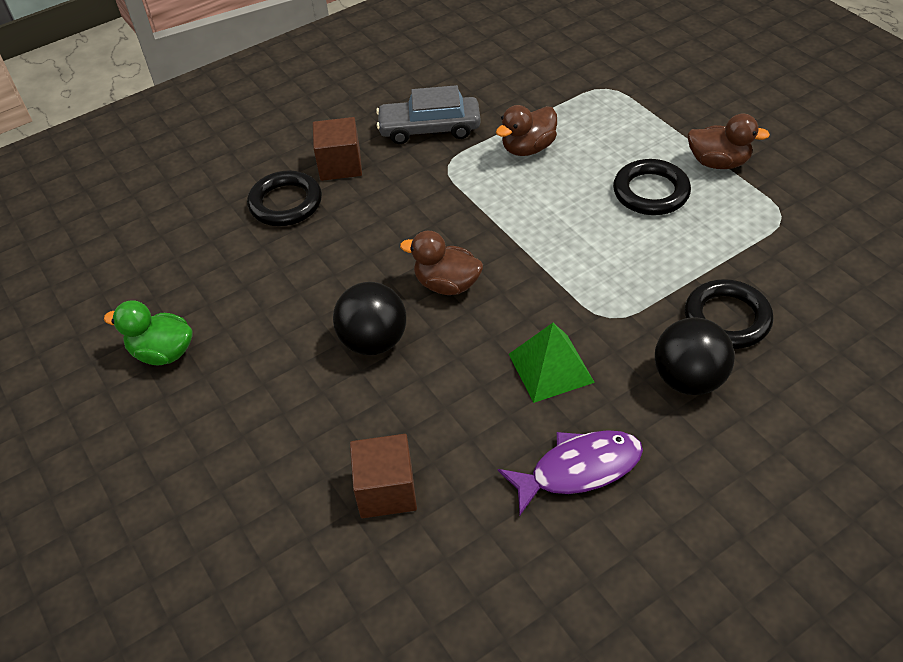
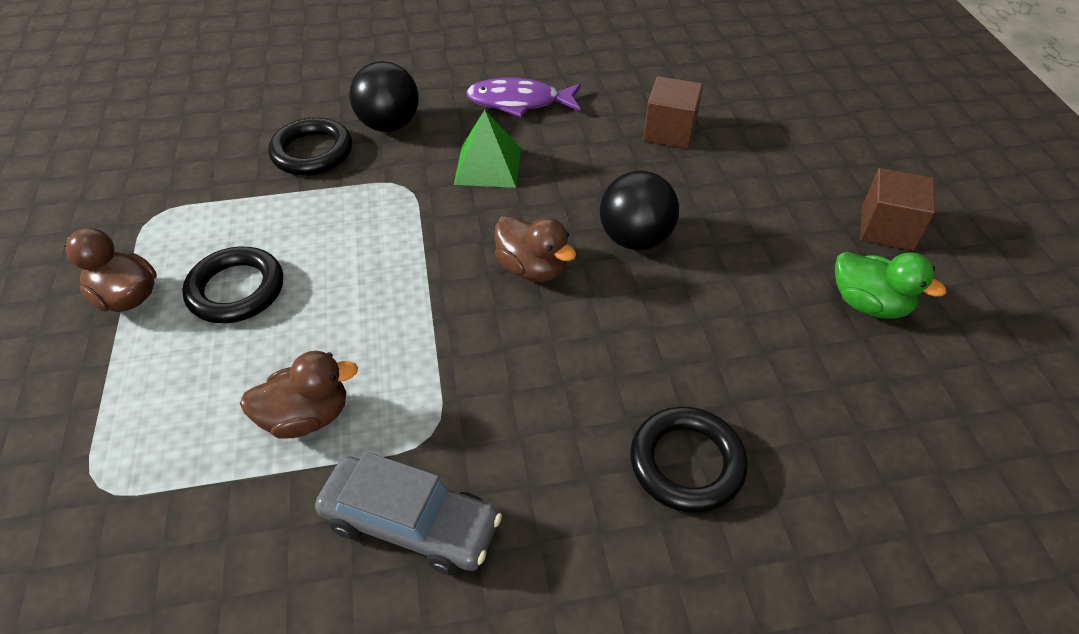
camera: 160 degrees left, 0 degrees up
(340, 165) = (582, 506): brown cube -> brown cube (887, 228)

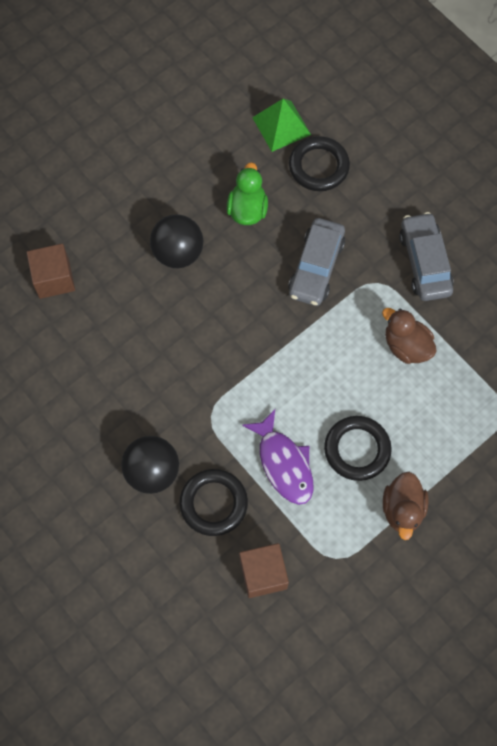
camera: 120 degrees left, 20 degrees up
(488, 166) = (159, 375): green pyramid -> green pyramid (281, 126)
(511, 370) = (316, 267): none -> grey car
(519, 102) = (72, 396): purple fish -> purple fish (284, 464)
(532, 268) = (237, 296): brown duck -> none
(868, 304) = (161, 120): green duck -> green duck (247, 210)
(887, 228) = (88, 126): brown cube -> brown cube (263, 574)

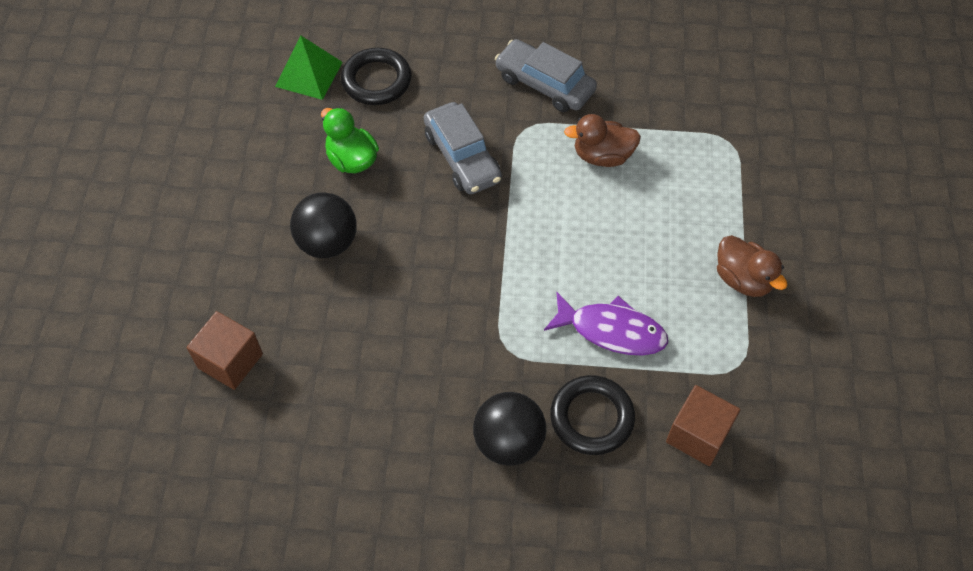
camera: 45 degrees left, 10 degrees down
(357, 449) = (656, 266): black ring -> none

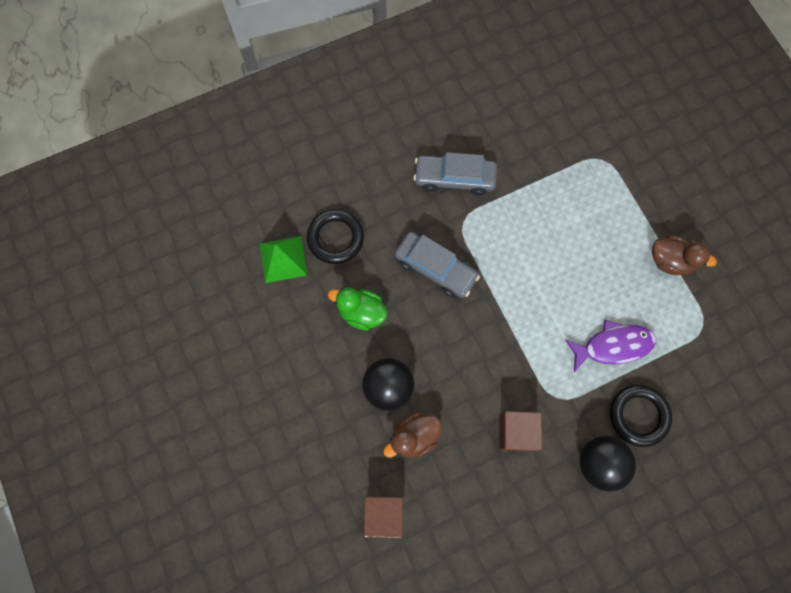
camera: 30 degrees left, 15 degrees up
(602, 156) = (528, 216): brown duck -> brown duck (414, 437)
(698, 435) = (707, 389): brown cube -> brown cube (517, 432)

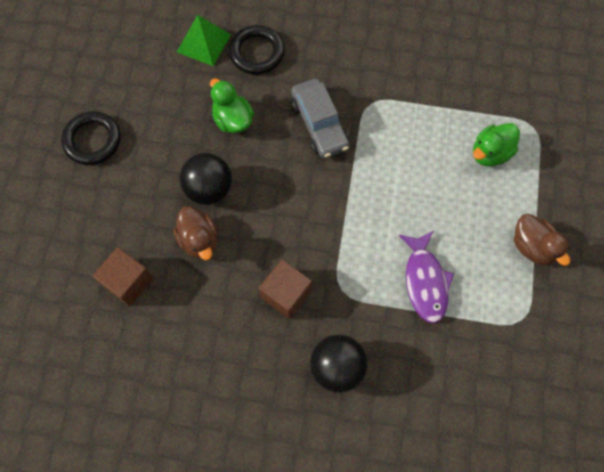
camera: 35 degrees right, 5 degrees down
(414, 437) = (199, 240): brown duck -> brown duck turned 120 degrees counterclockwise
(454, 178) = (390, 66): grey car -> none
(585, 203) = (490, 153): none -> green duck
(613, 346) = (425, 282): purple fish -> purple fish turned 60 degrees clockwise
(638, 415) = (403, 353): black ring -> black ring (92, 140)

